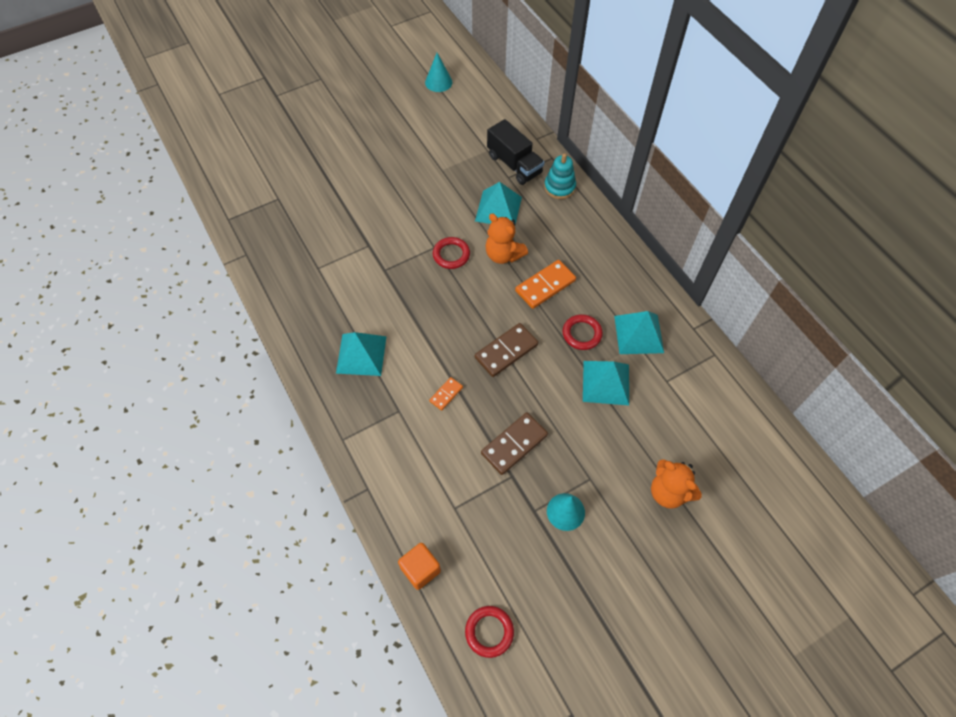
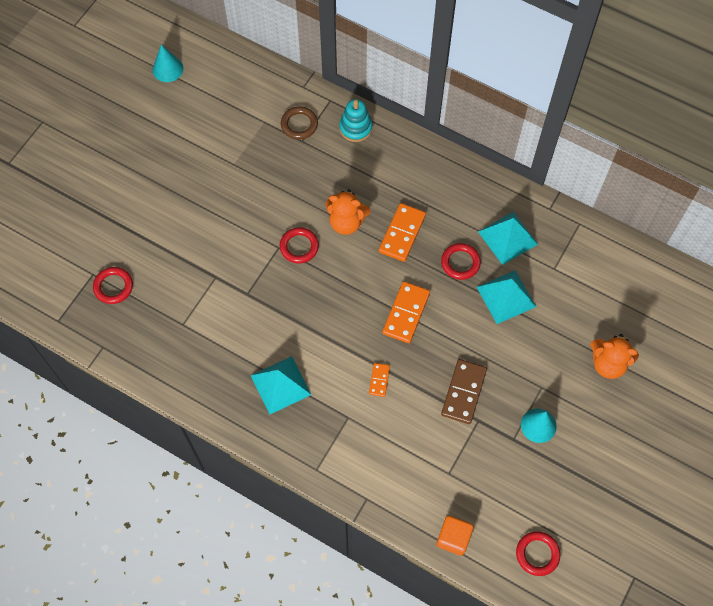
camera: 30 degrees left, 5 degrees up
(286, 215) = (113, 287): none -> red ring
(498, 209) = (313, 178): turquoise pyramid -> none
(506, 351) = (406, 313): brown domino -> orange domino
(514, 164) = (299, 124): black truck -> brown ring

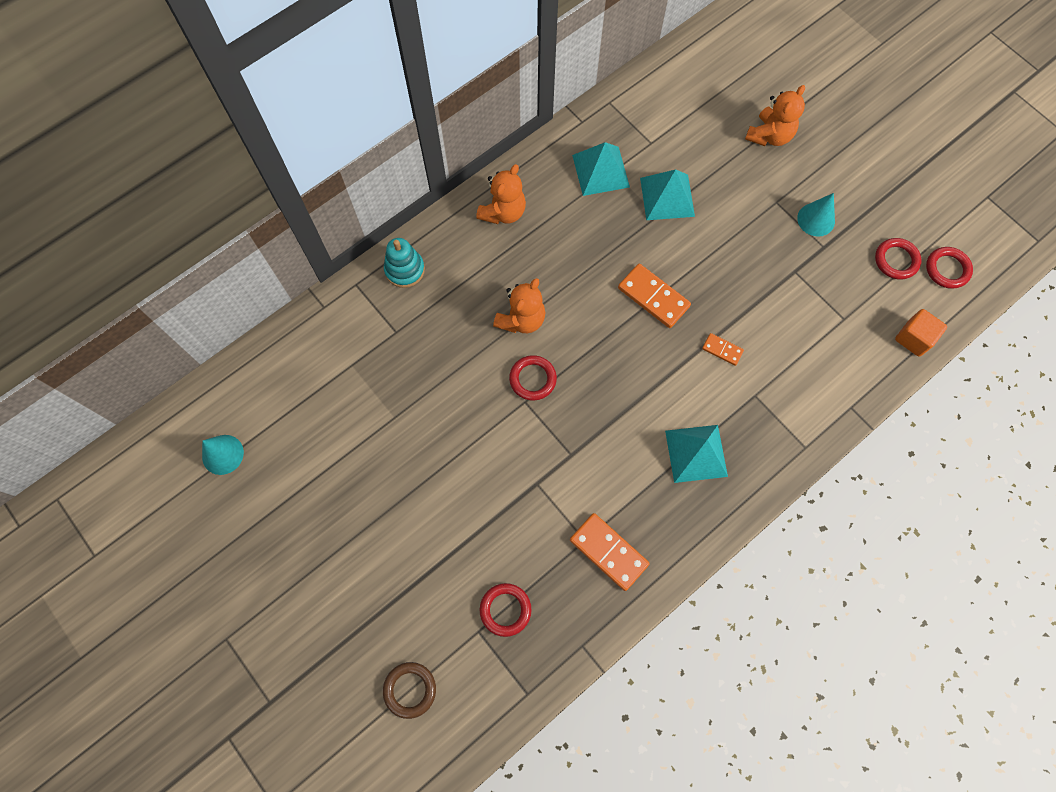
camera: 70 degrees left, 5 degrees up
(299, 124) = (373, 328): brown ring -> brown ring (410, 690)
(402, 233) = (557, 268): orange domino -> orange domino (608, 552)
(436, 178) = (503, 212): none -> orange teddy bear
(460, 263) = (613, 225): red ring -> red ring (896, 260)
(463, 392) = (760, 274): brown domino -> none

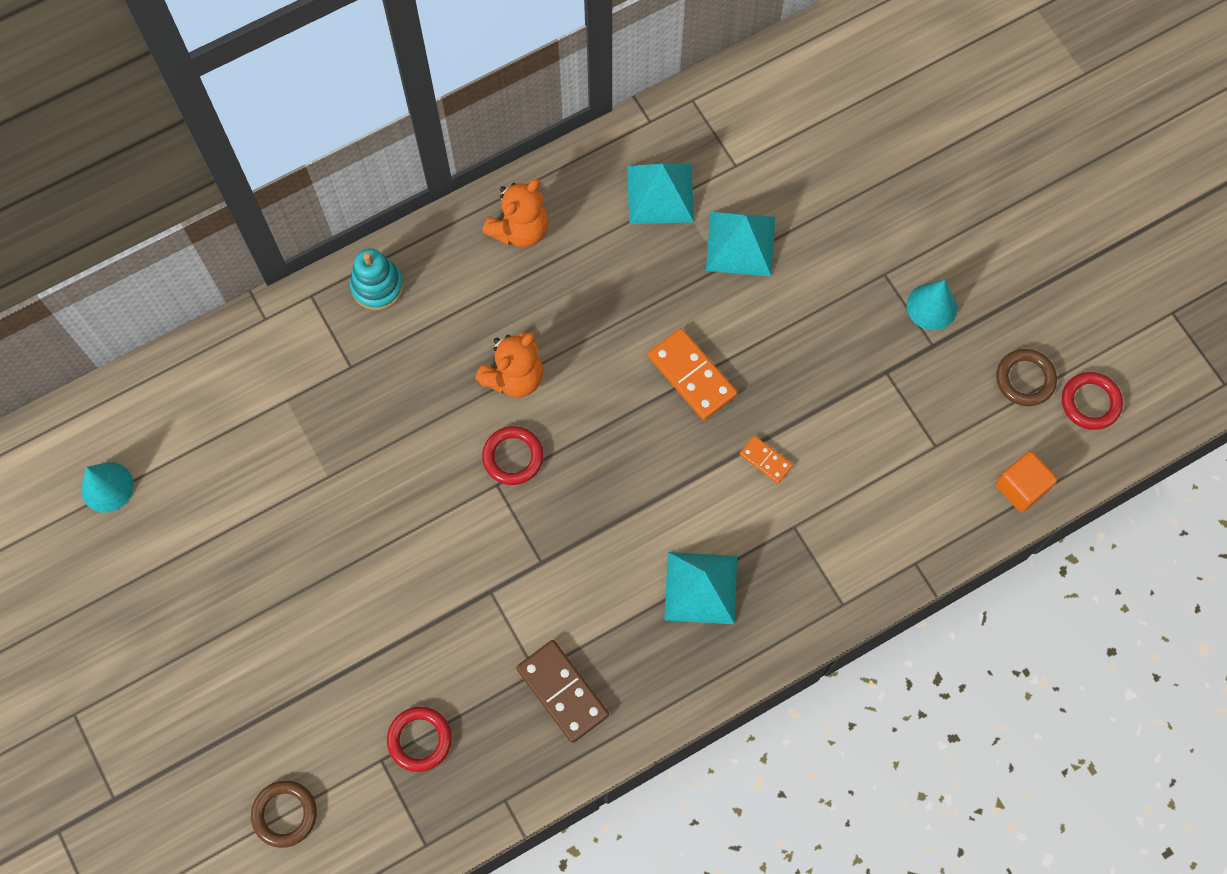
camera: 10 degrees right, 0 degrees up
(608, 552) = (562, 692): orange domino -> brown domino
(769, 136) = (897, 181): orange teddy bear -> none
(896, 260) = (1025, 379): red ring -> brown ring

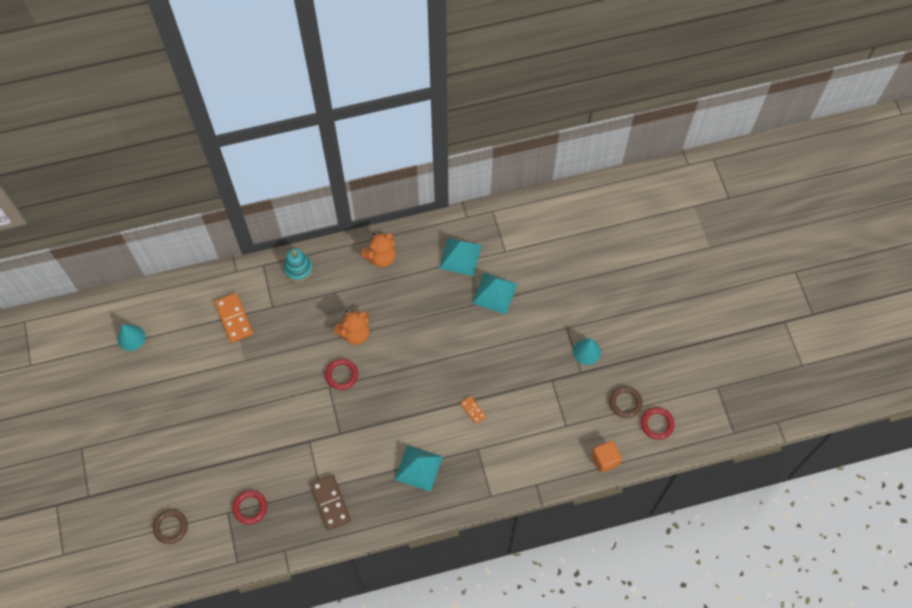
camera: 15 degrees right, 5 degrees down
(691, 376) = (447, 356): orange domino -> orange domino (234, 318)

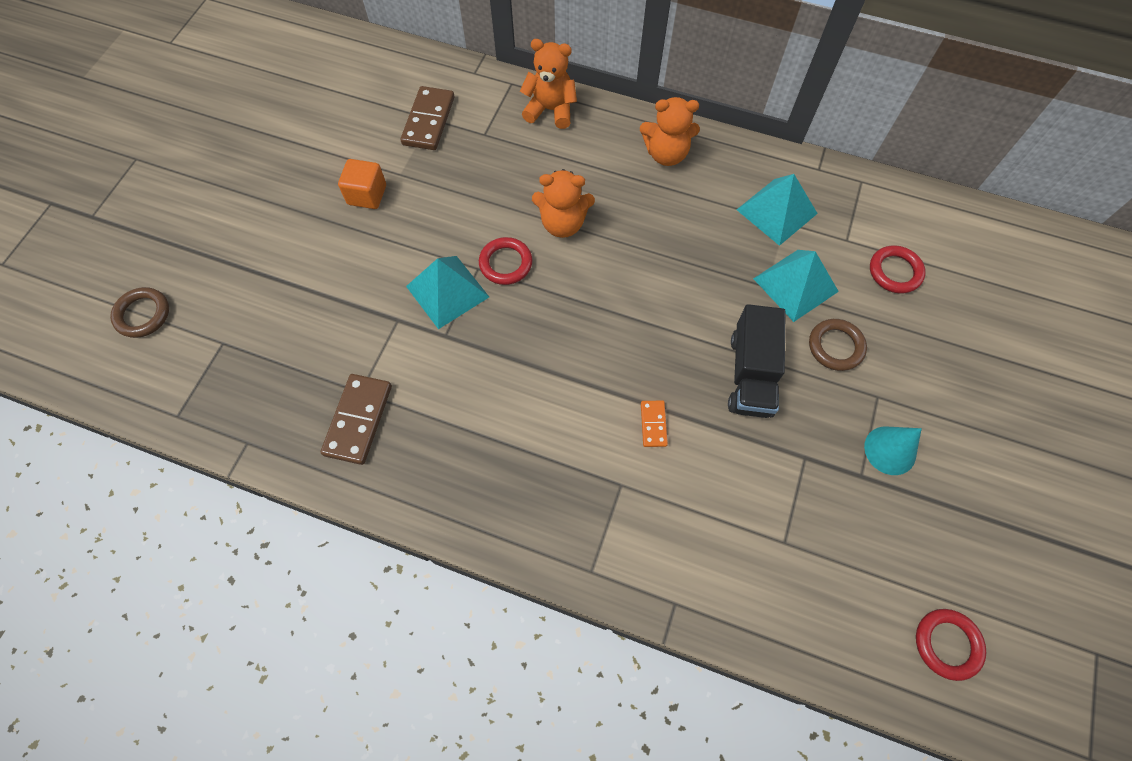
camera: 35 degrees right, 0 degrees up
(131, 337) = (297, 75): turquoise cone -> none
(234, 318) = (428, 121): orange domino -> brown domino
(250, 507) = (254, 355): red ring -> red ring (895, 272)
(298, 269) = (550, 110): turquoise stacking toy -> orange teddy bear
(418, 468) = (515, 454): turquoise pyramid -> turquoise pyramid (447, 291)
(502, 355) = (751, 374): none -> black truck
(605, 459) = (818, 642): orange cube -> orange cube (367, 195)
(625, 403) = (909, 571): brown ring -> brown ring (835, 346)

